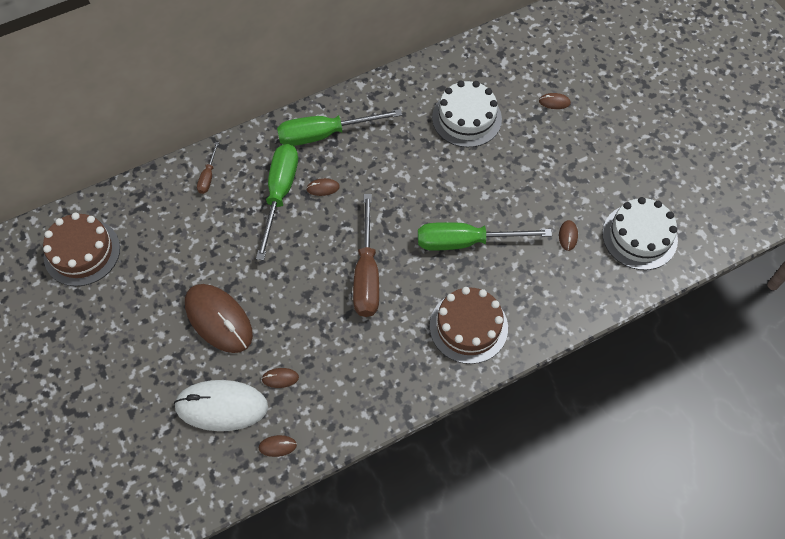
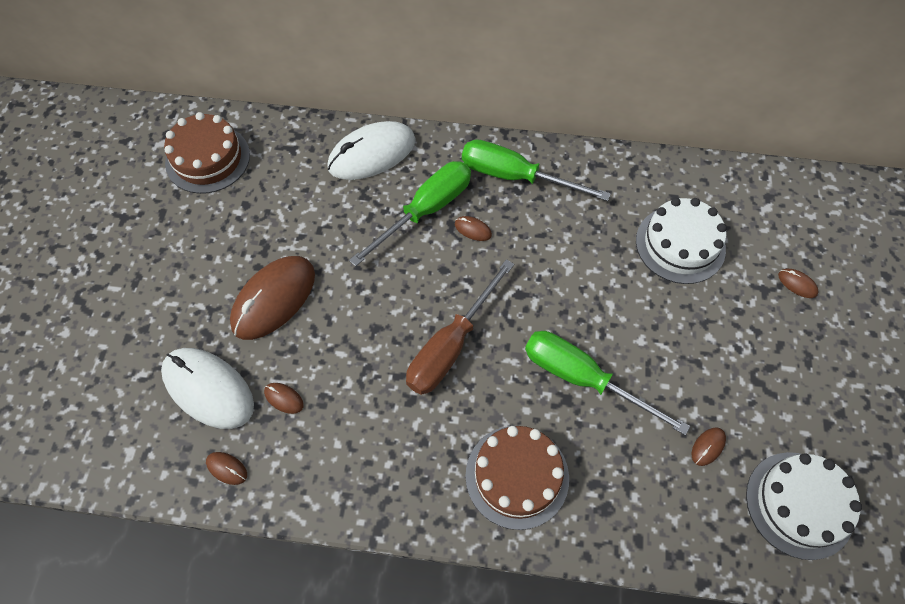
camera: 35 degrees right, 0 degrees up
(208, 176) = (372, 154): brown screwdriver -> white mouse
(219, 319) = (274, 299): brown mouse -> brown mouse turned 45 degrees clockwise

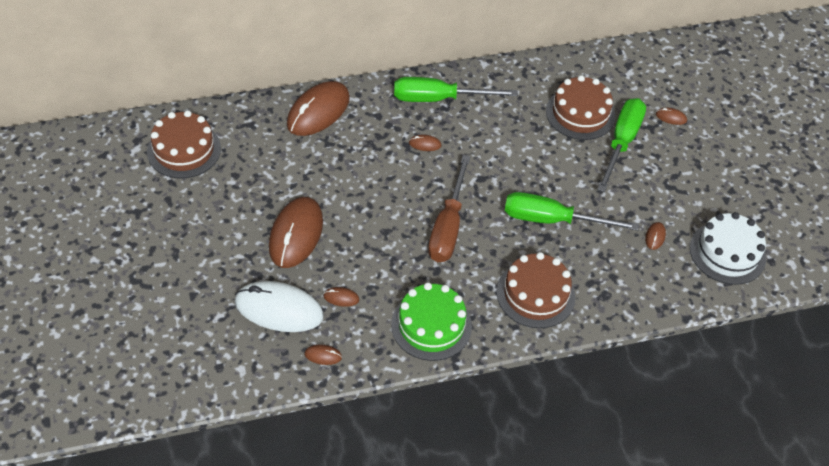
camera: 25 degrees left, 10 degrees down
(370, 473) = (431, 325): none -> green cake
(372, 154) = (318, 111): white mouse -> brown mouse
(426, 211) = (382, 141): green screwdriver -> green screwdriver (621, 142)
(680, 244) = (580, 113): white cake -> brown cake

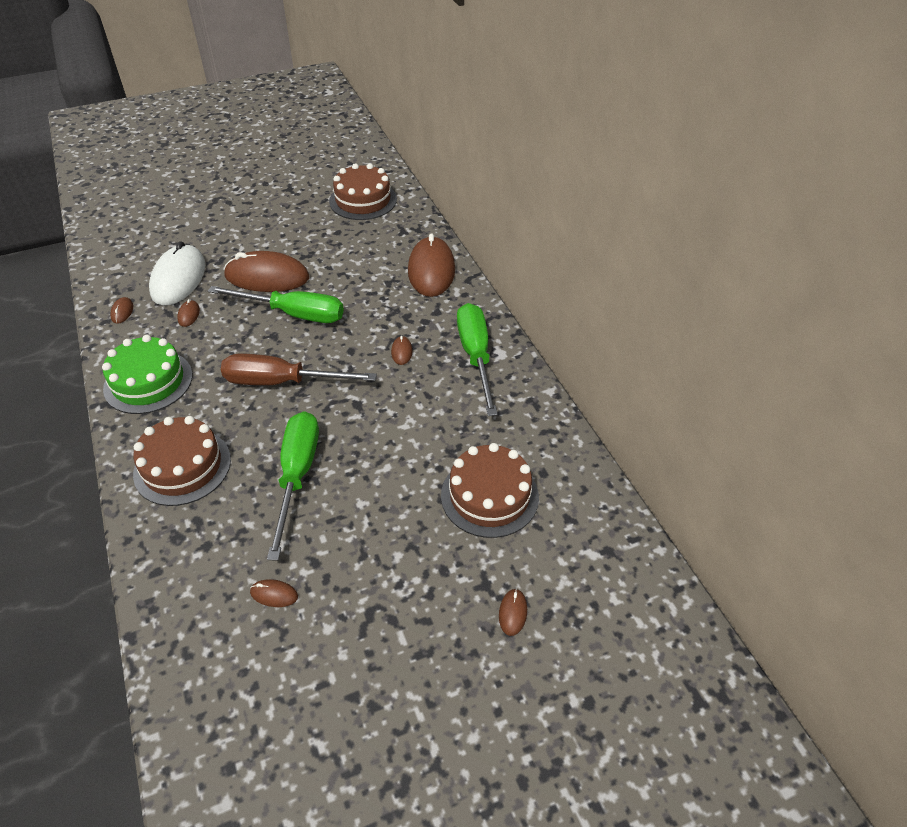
camera: 85 degrees right, 5 degrees down
(318, 111) = (431, 270): brown mouse -> brown mouse turned 60 degrees clockwise
(621, 142) = (445, 547): green screwdriver -> green screwdriver (293, 314)
(727, 253) = (245, 696): white cake -> none

